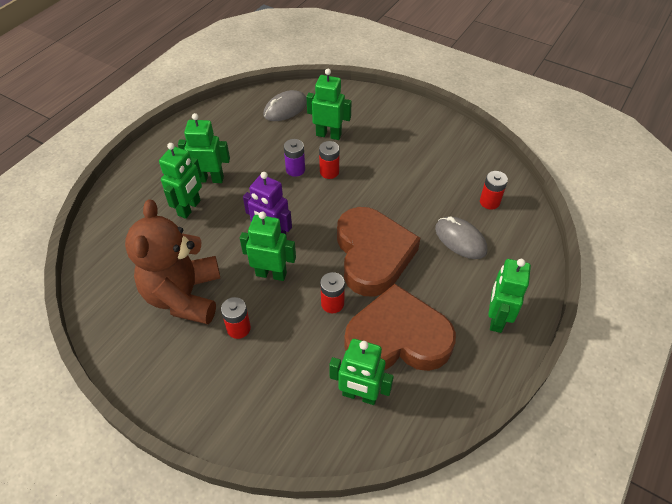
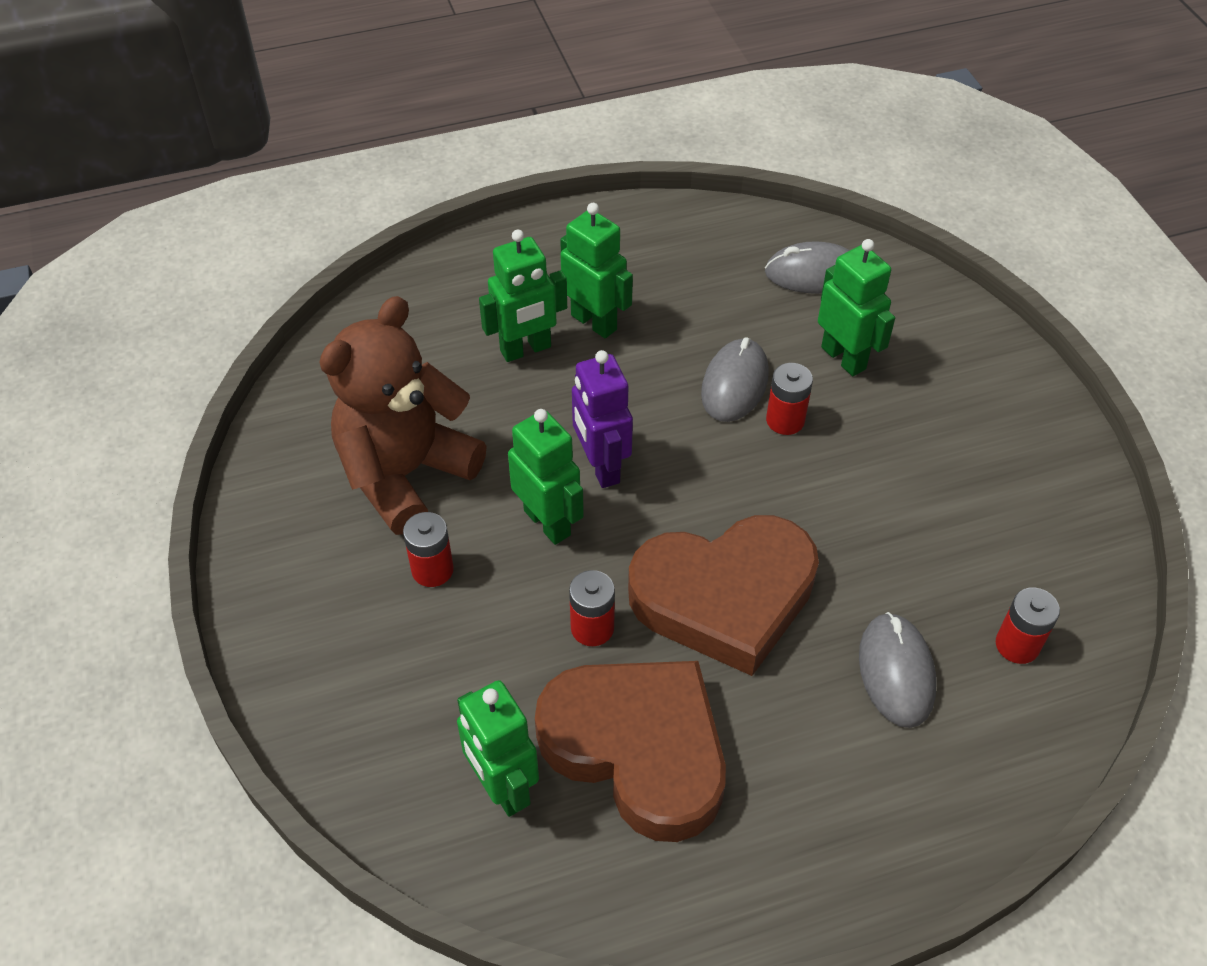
camera: 40 degrees right, 0 degrees up
(295, 169) = (734, 384): purple battery -> grey mouse
(372, 255) = (725, 597): brown heart -> brown heart turned 45 degrees clockwise
(496, 318) = (826, 839): green robot -> none

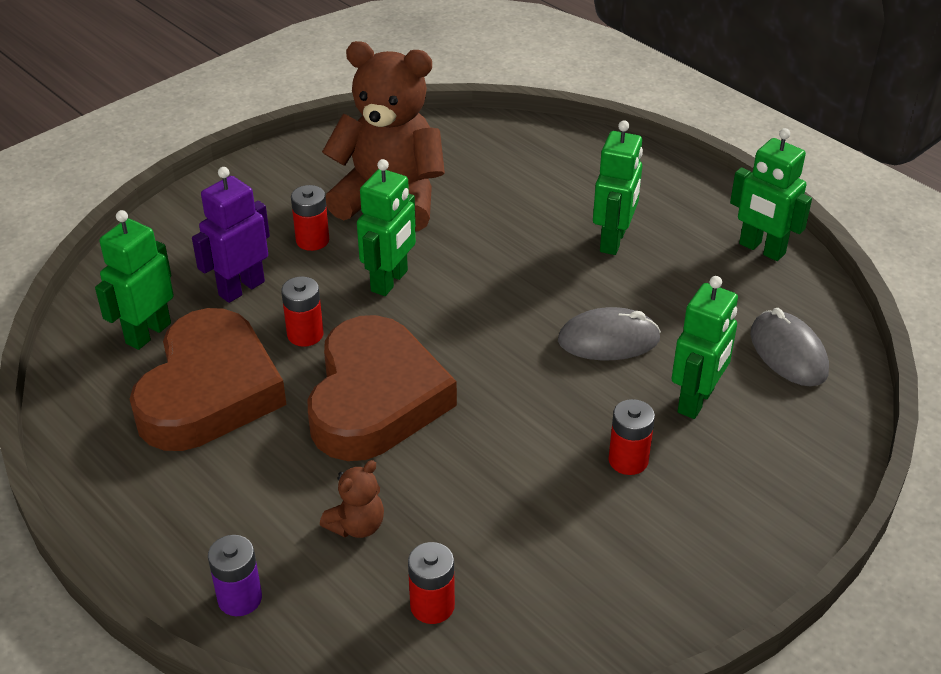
camera: 65 degrees right, 10 degrees down
(526, 349) = (554, 215): green robot -> green robot (761, 249)
(601, 467) = (463, 291): purple robot -> purple robot (241, 288)
(725, 597) = (375, 398): brown heart -> brown heart turned 135 degrees counterclockwise
(785, 420) = (590, 382): red battery -> red battery (628, 460)
(896, 672) = (357, 525): grey mouse -> brown teddy bear
(956, 805) = (240, 598): none -> purple battery

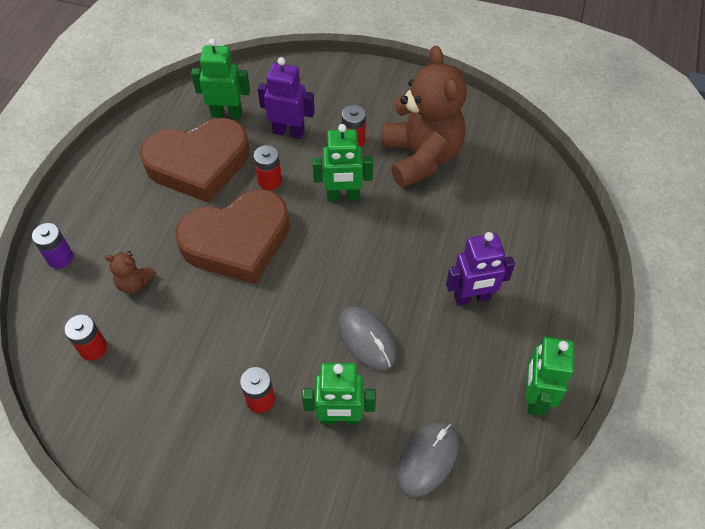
camera: 60 degrees right, 15 degrees up
(613, 241) = (472, 297): green robot -> purple robot

